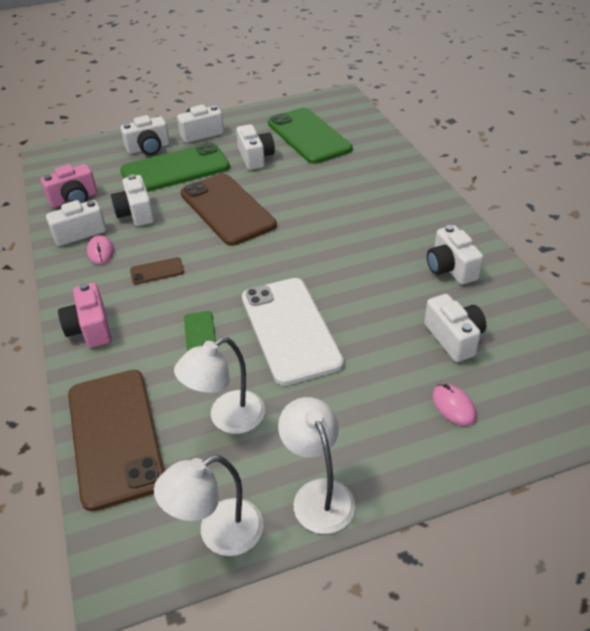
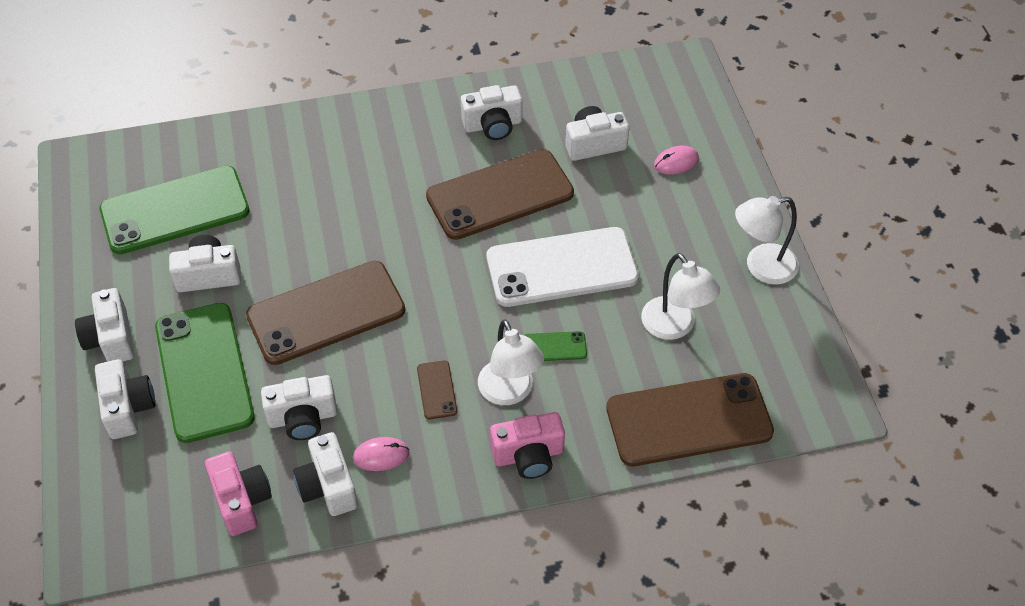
camera: 85 degrees left, 10 degrees up
(218, 533) = (796, 338): white lamp -> white lamp (509, 392)
(367, 282) = (500, 195): none -> brown phone

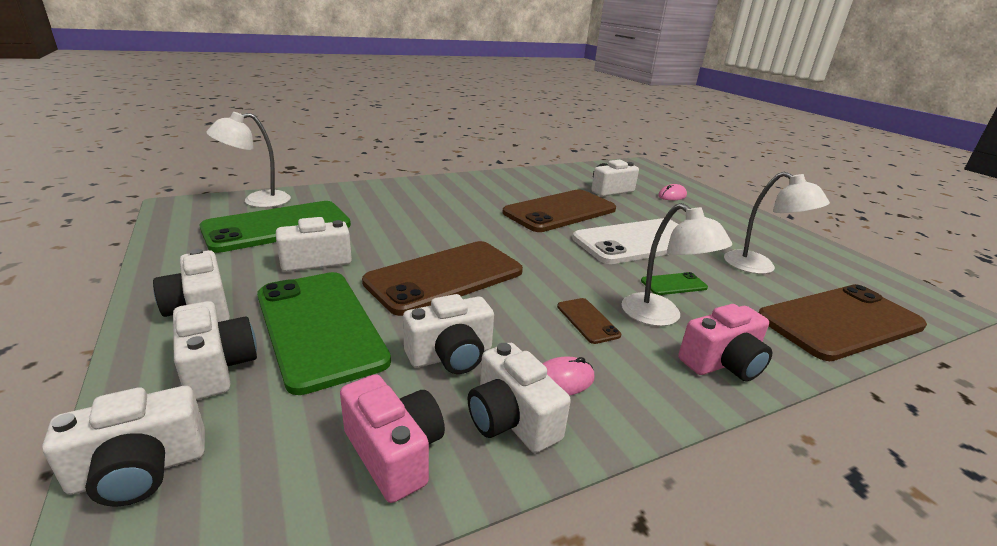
camera: 15 degrees left, 25 degrees down
(493, 125) = (532, 185): white camera -> white camera (140, 470)
(761, 267) = (783, 235): white lamp -> white lamp (257, 201)

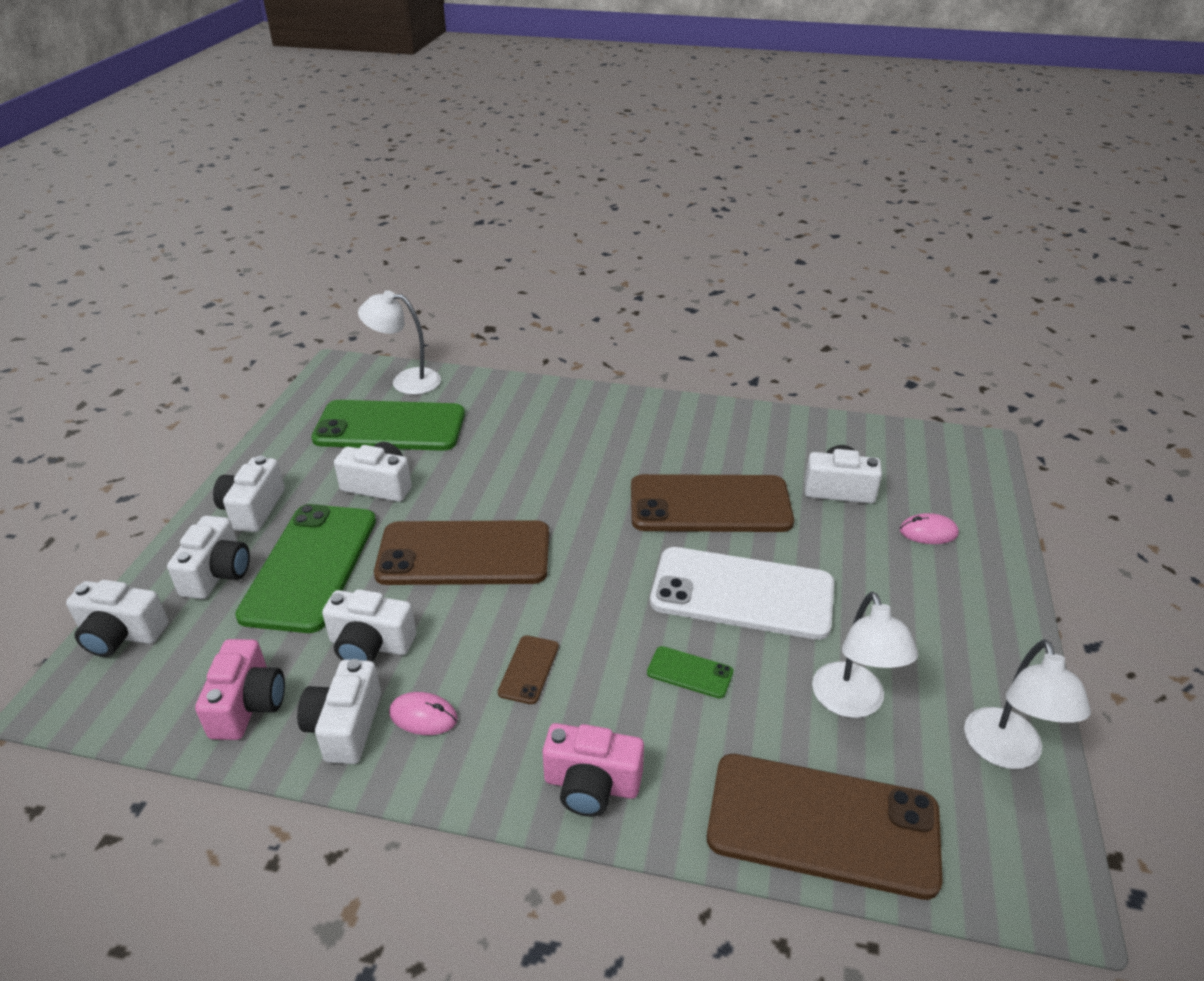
camera: 40 degrees right, 10 degrees up
(660, 316) = (609, 703): white lamp -> white lamp (1006, 752)

